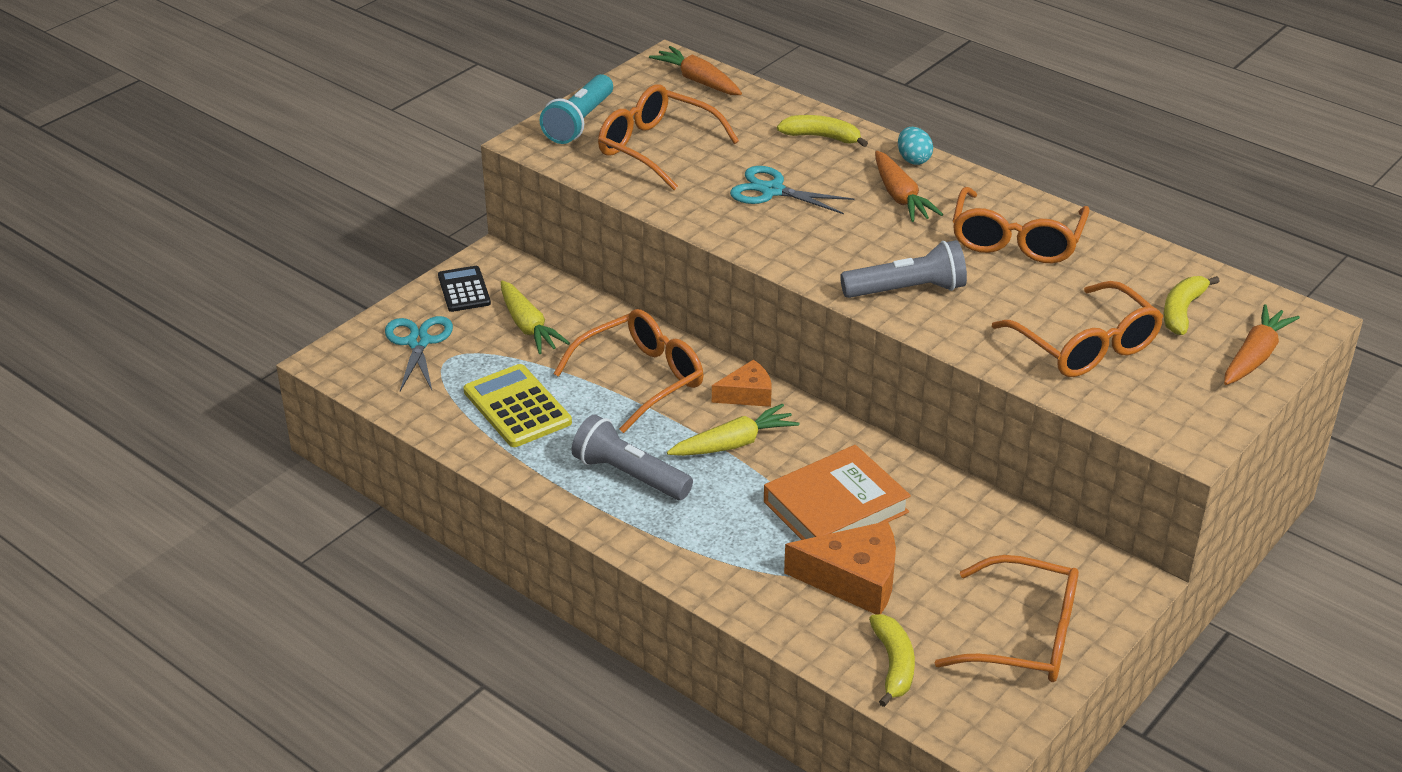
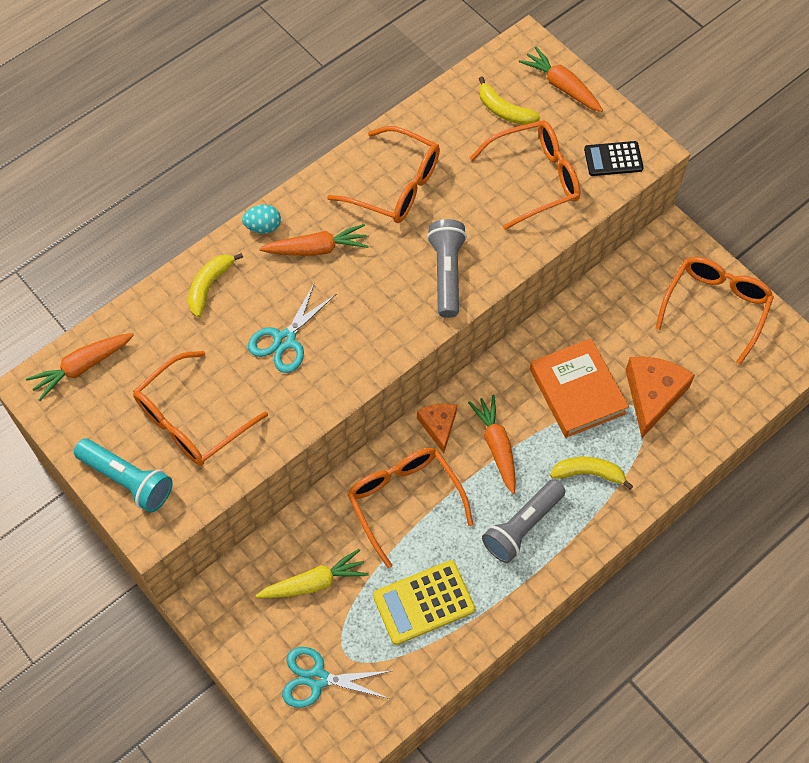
camera: 80 degrees left, 25 degrees up
(464, 290) = (246, 633): black calculator -> black calculator (613, 159)
(734, 443) = (496, 446): yellow carrot -> orange carrot
(893, 665) = (734, 389): yellow banana -> yellow banana (588, 473)

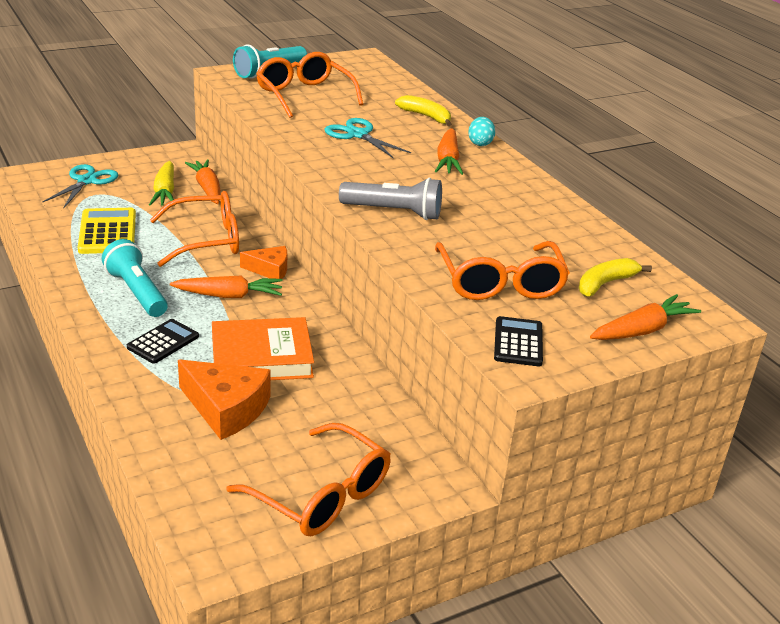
camera: 100 degrees right, 30 degrees down
(82, 367) = (373, 70): orange carrot -> orange carrot (207, 188)
(396, 186) = (510, 206): orange glasses -> none
(522, 526) = (137, 292): grey flashlight -> turquoise flashlight
(588, 473) = (163, 342): yellow banana -> black calculator

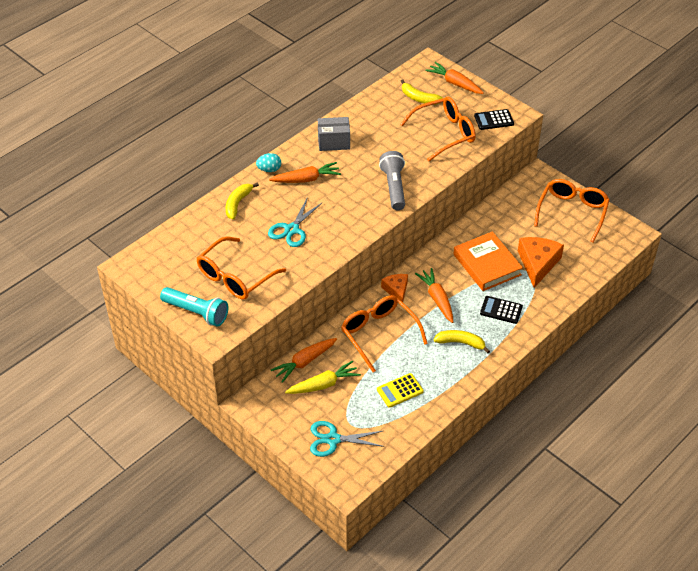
camera: 105 degrees left, 15 degrees up
(107, 232) = (400, 390): yellow calculator -> yellow calculator, size x0.66
(137, 292) = (460, 343): turquoise flashlight -> yellow banana
(517, 192) = (334, 142): none -> grey box

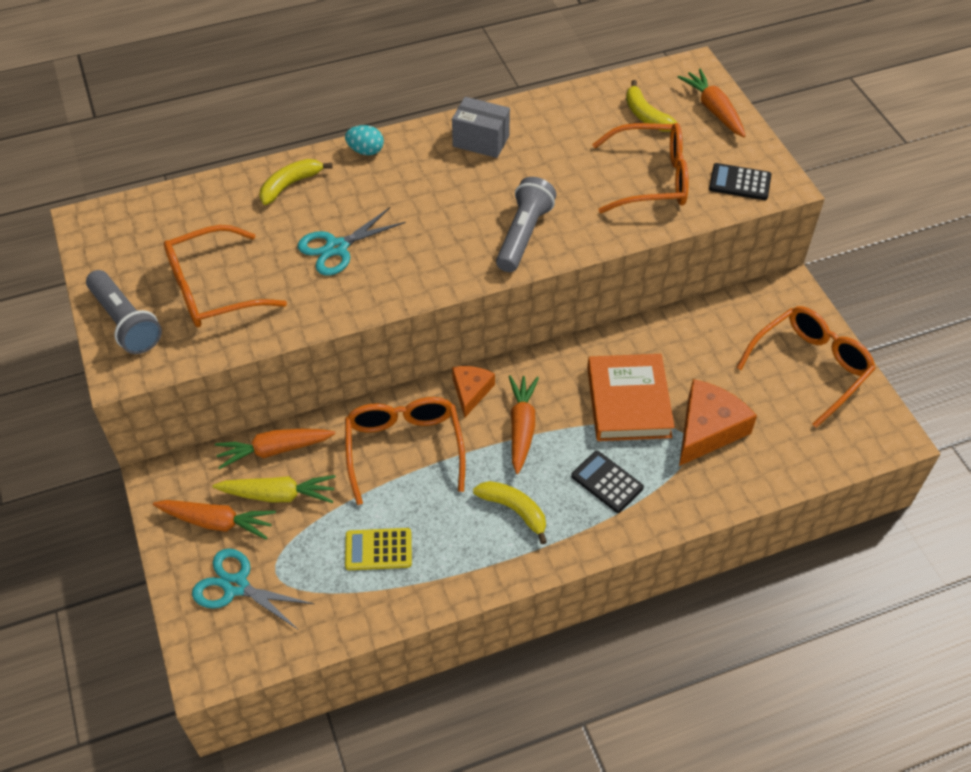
camera: 25 degrees right, 5 degrees up
(196, 312) = (125, 322): turquoise flashlight -> grey flashlight
(306, 179) = (407, 181): orange carrot -> orange carrot (217, 522)

